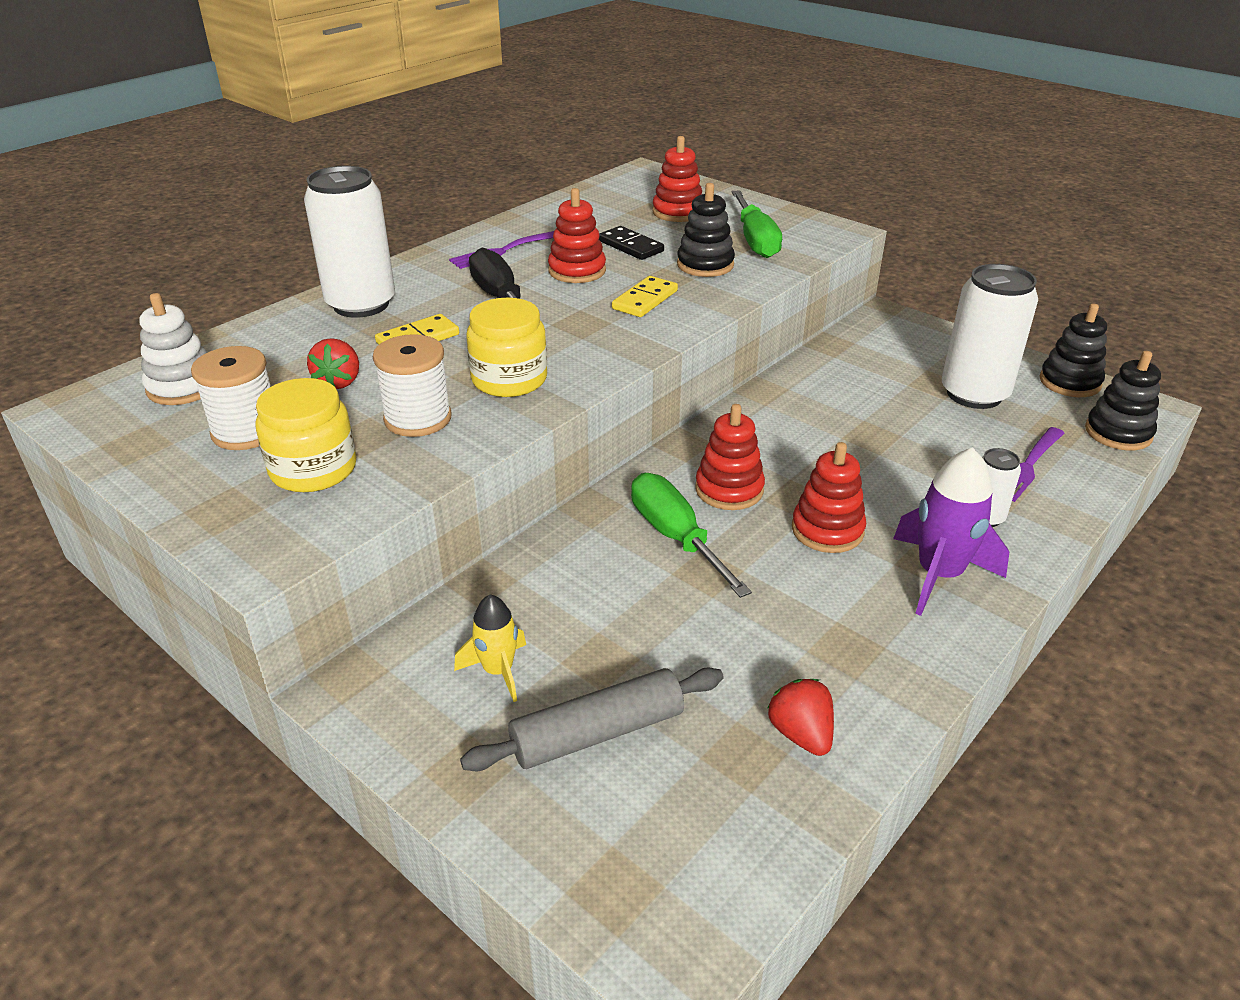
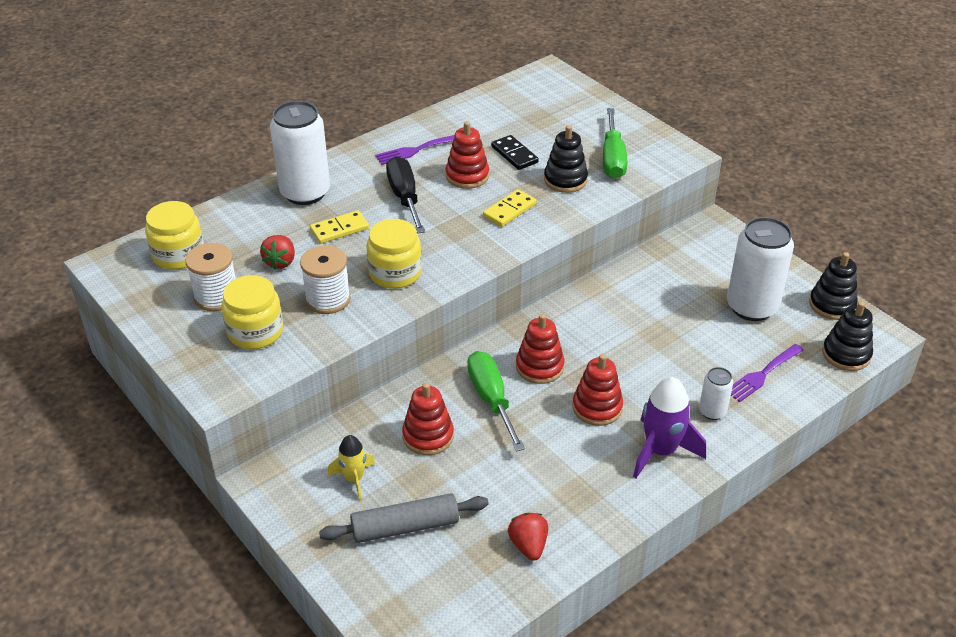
camera: 10 degrees right, 5 degrees up
(183, 387) = (178, 254): white stacking toy -> yellow jar
(678, 212) = (562, 121): red stacking toy -> red stacking toy (428, 436)

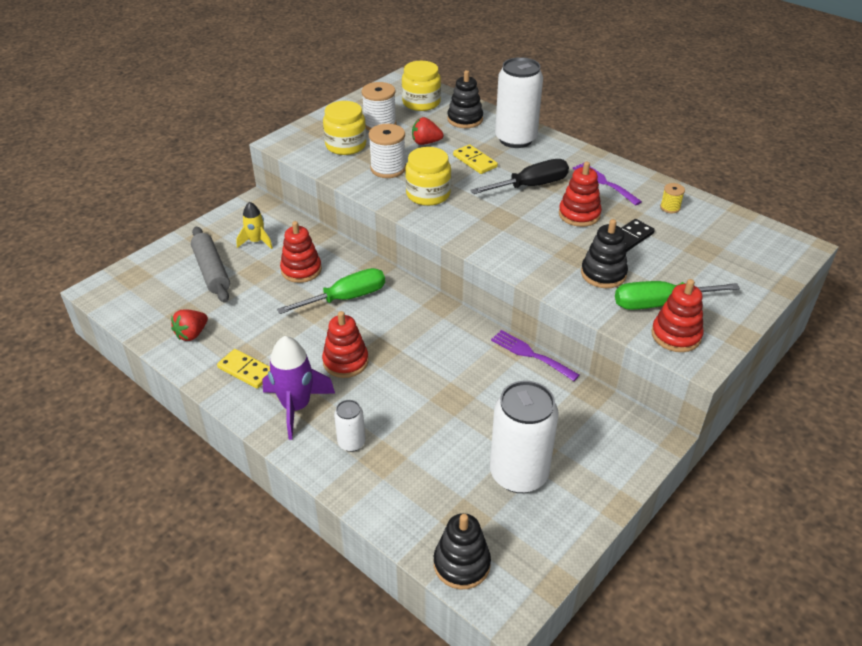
camera: 80 degrees right, 0 degrees up
(472, 121) = (670, 207): none -> yellow spool
(509, 210) = (537, 244): yellow domino -> yellow domino (246, 370)
(528, 545) = (192, 334): red strawberry -> red strawberry turned 150 degrees clockwise
(539, 367) = (390, 322): red stacking toy -> red stacking toy (676, 335)
(762, 374) = (411, 483): purple fork -> purple fork (530, 354)
(832, 304) = (548, 553): black stacking toy -> black stacking toy (465, 119)

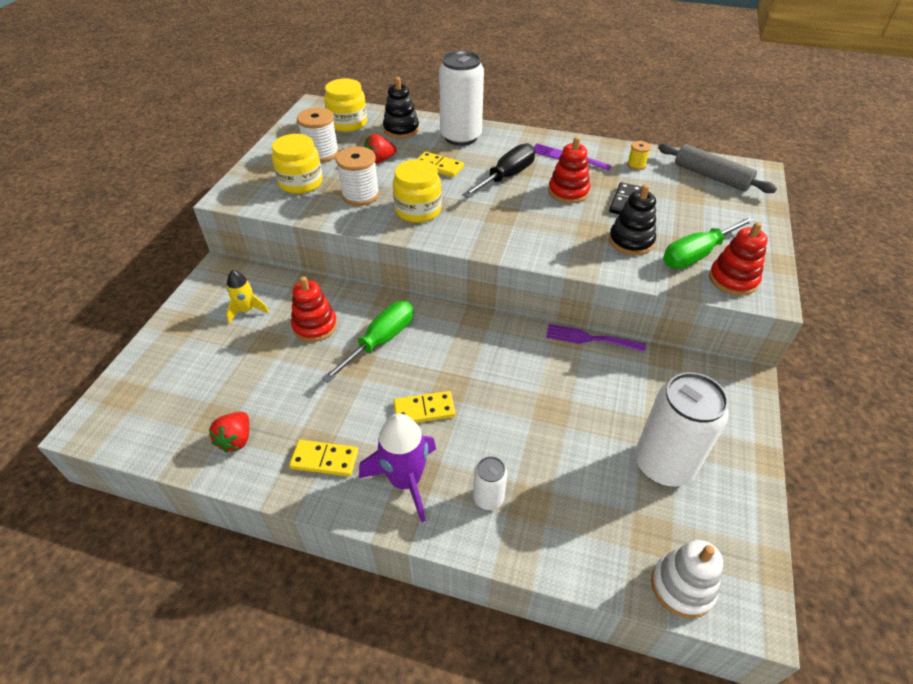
camera: 25 degrees left, 5 degrees up
(211, 271) = (215, 358): grey rolling pin -> grey rolling pin (711, 176)
(345, 361) = (424, 409): red stacking toy -> yellow domino
(461, 564) = (682, 586): black stacking toy -> white stacking toy

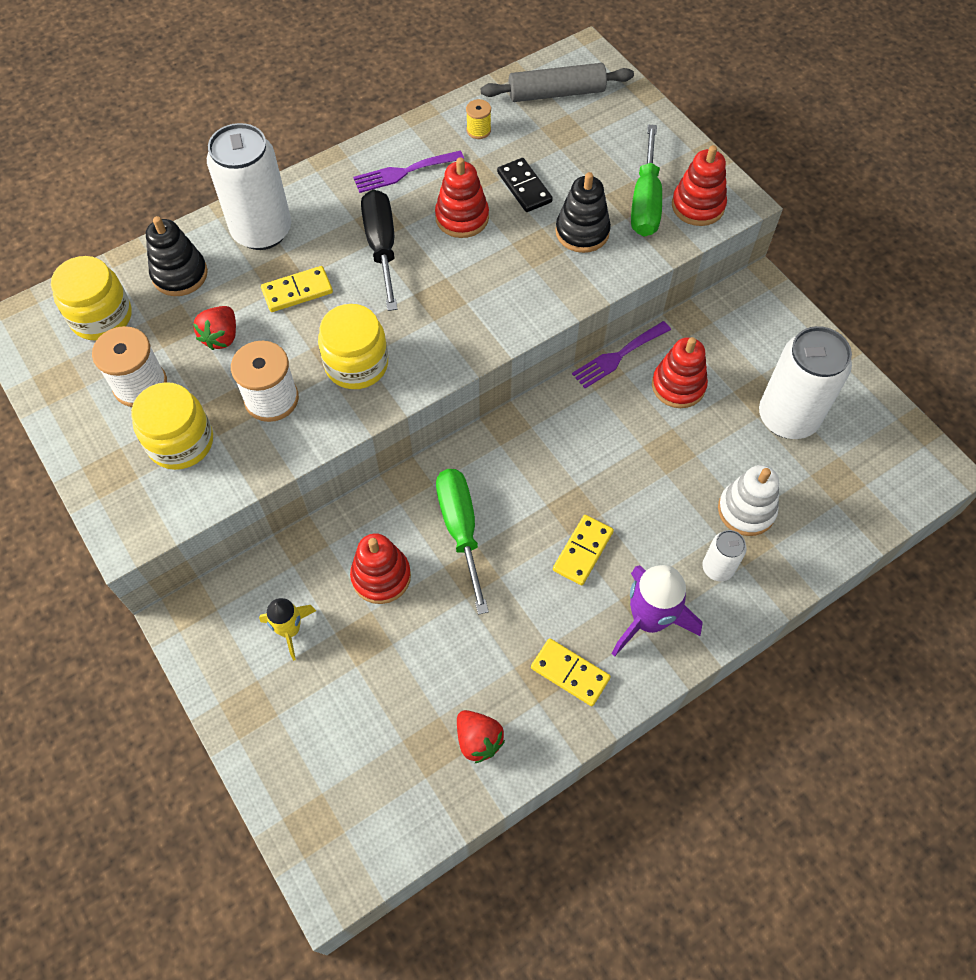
camera: 50 degrees left, 15 degrees up
(325, 459) = (570, 673): yellow domino -> yellow domino turned 75 degrees clockwise
(608, 383) = (678, 386): none -> red stacking toy
(682, 586) = (891, 496): white stacking toy -> white stacking toy (746, 510)

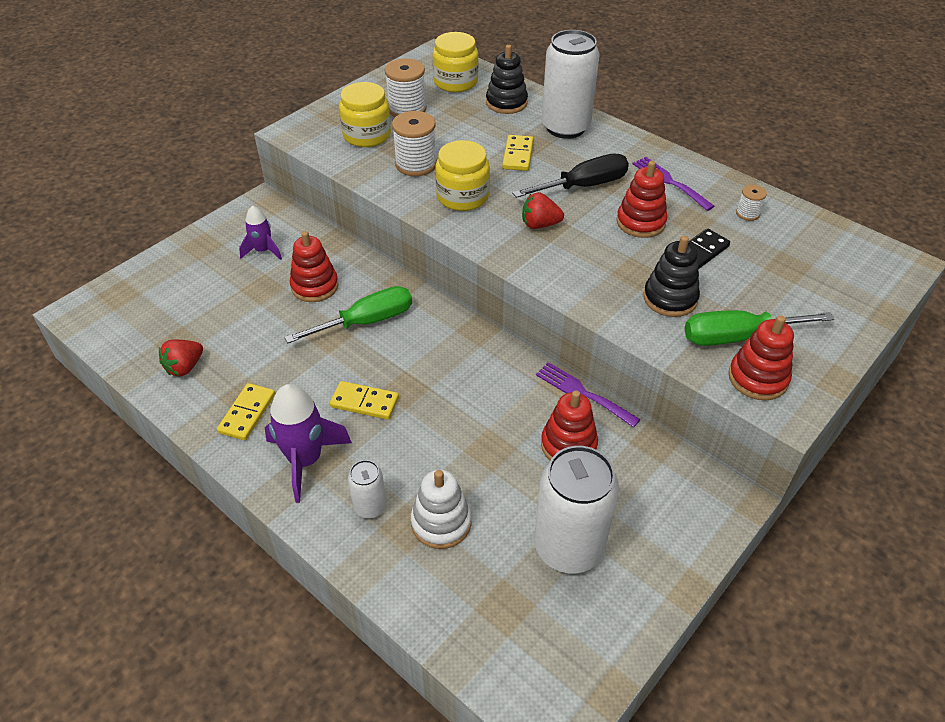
camera: 75 degrees right, 15 degrees down
(221, 337) = (460, 132): red strawberry -> red strawberry (540, 225)
(290, 630) = (263, 251): yellow rocket -> purple rocket
(297, 291) = (517, 155): yellow domino -> yellow domino turned 45 degrees clockwise
(478, 130) = (747, 213): yellow spool -> white spool
(556, 93) = (833, 253): grey rolling pin -> none

